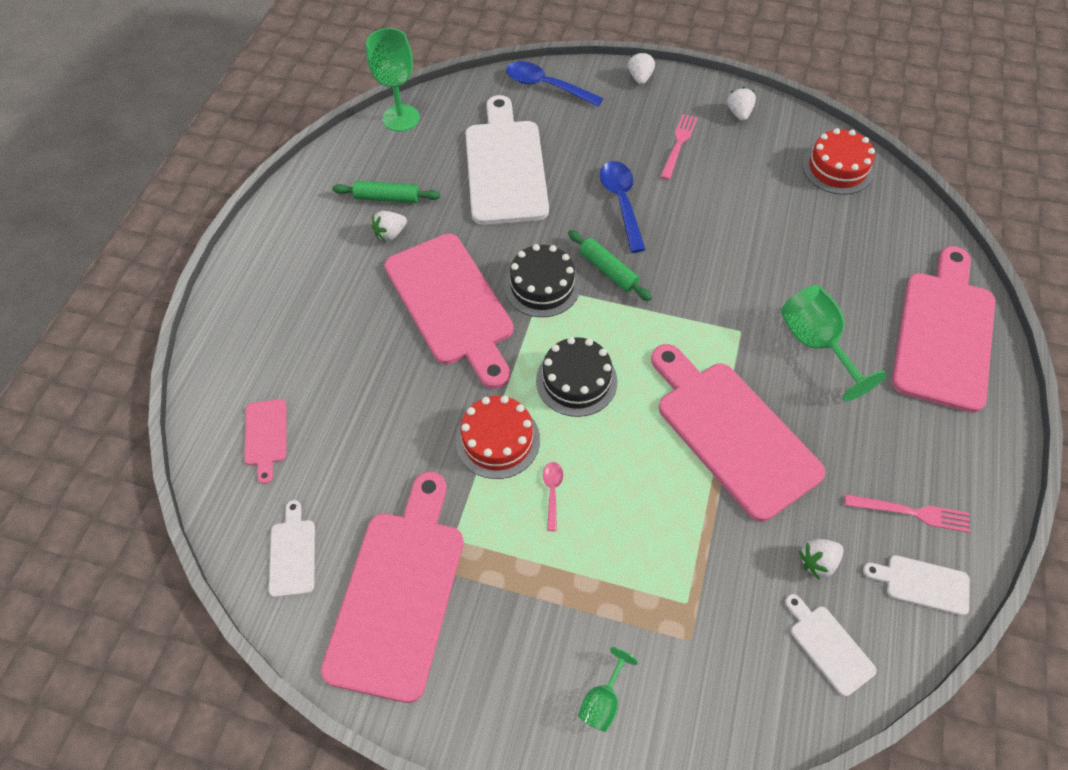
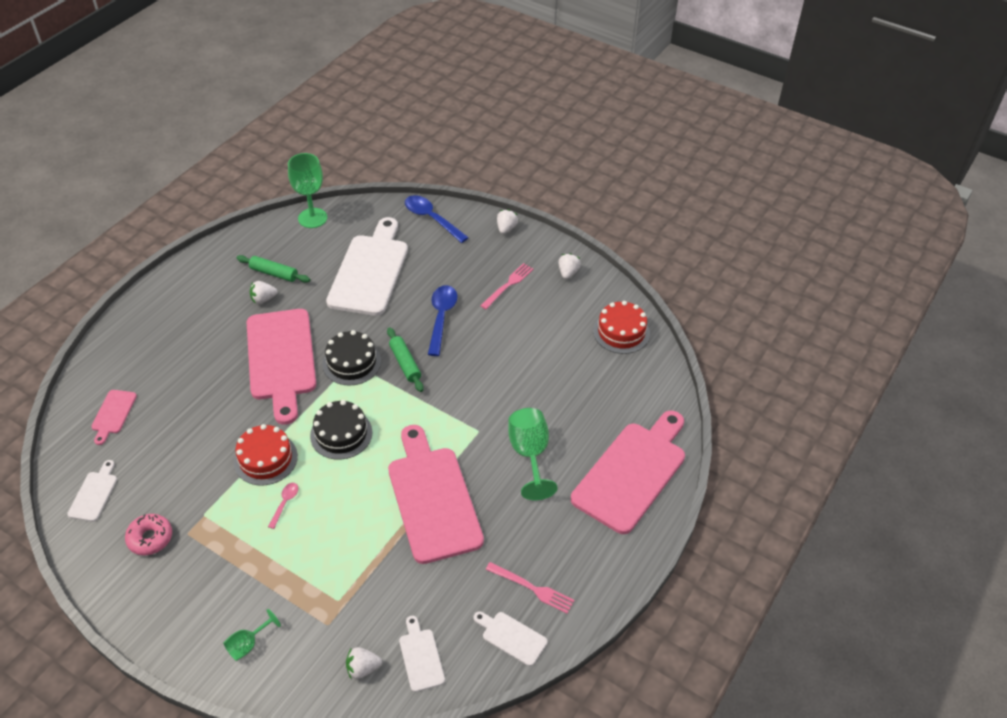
camera: 15 degrees right, 10 degrees down
(399, 593) = (150, 538): pink cutting board -> pink donut
(817, 562) = (445, 601): white strawberry -> white strawberry (363, 668)

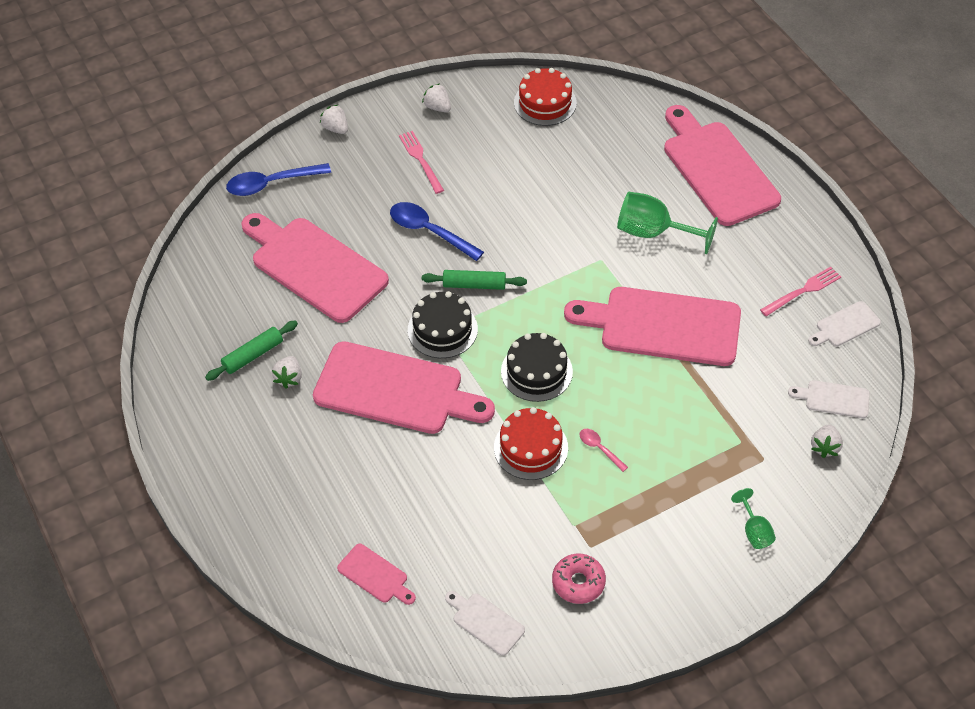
camera: 60 degrees left, 5 degrees up
(312, 218) = (185, 289): green goblet -> none
(370, 271) = (314, 266): white cutting board -> pink cutting board

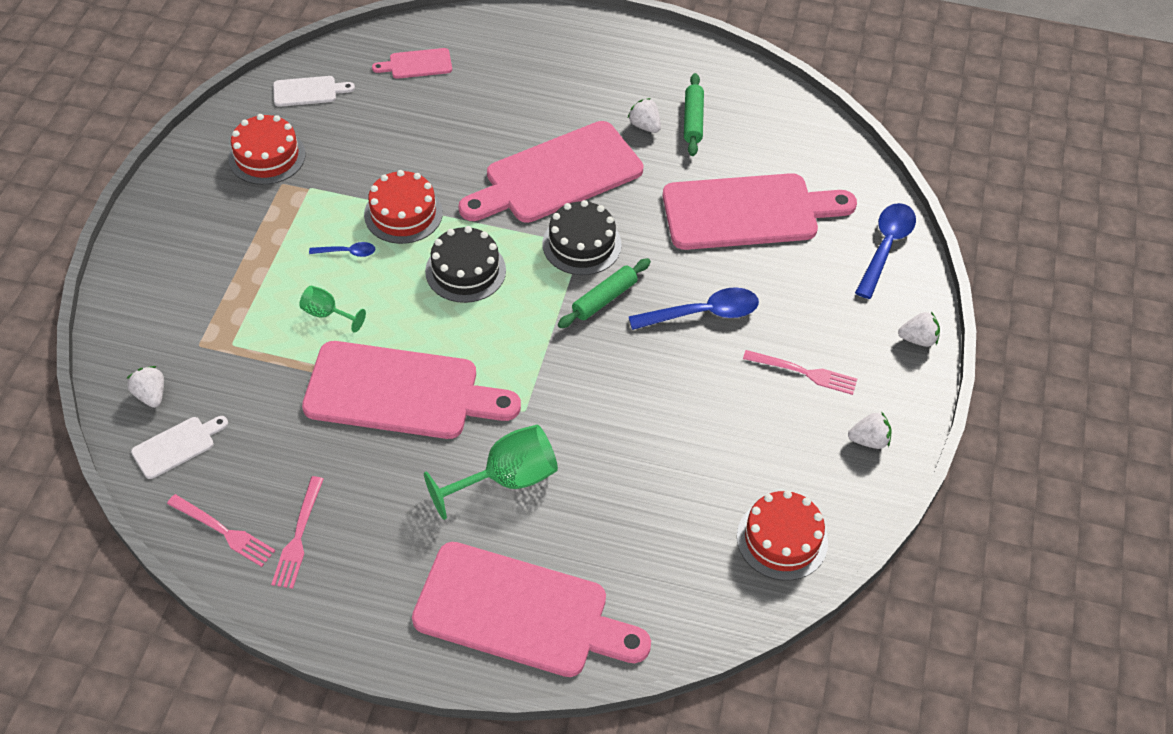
camera: 130 degrees right, 0 degrees up
(578, 582) = (267, 156): pink donut -> red cake
(599, 448) = (347, 252): pink spoon -> blue spoon
(662, 326) = (400, 392): pink cutting board -> pink cutting board turned 45 degrees clockwise
(754, 531) = (159, 284): green goblet -> green goblet (327, 314)
(845, 325) = (224, 532): white cutting board -> pink fork

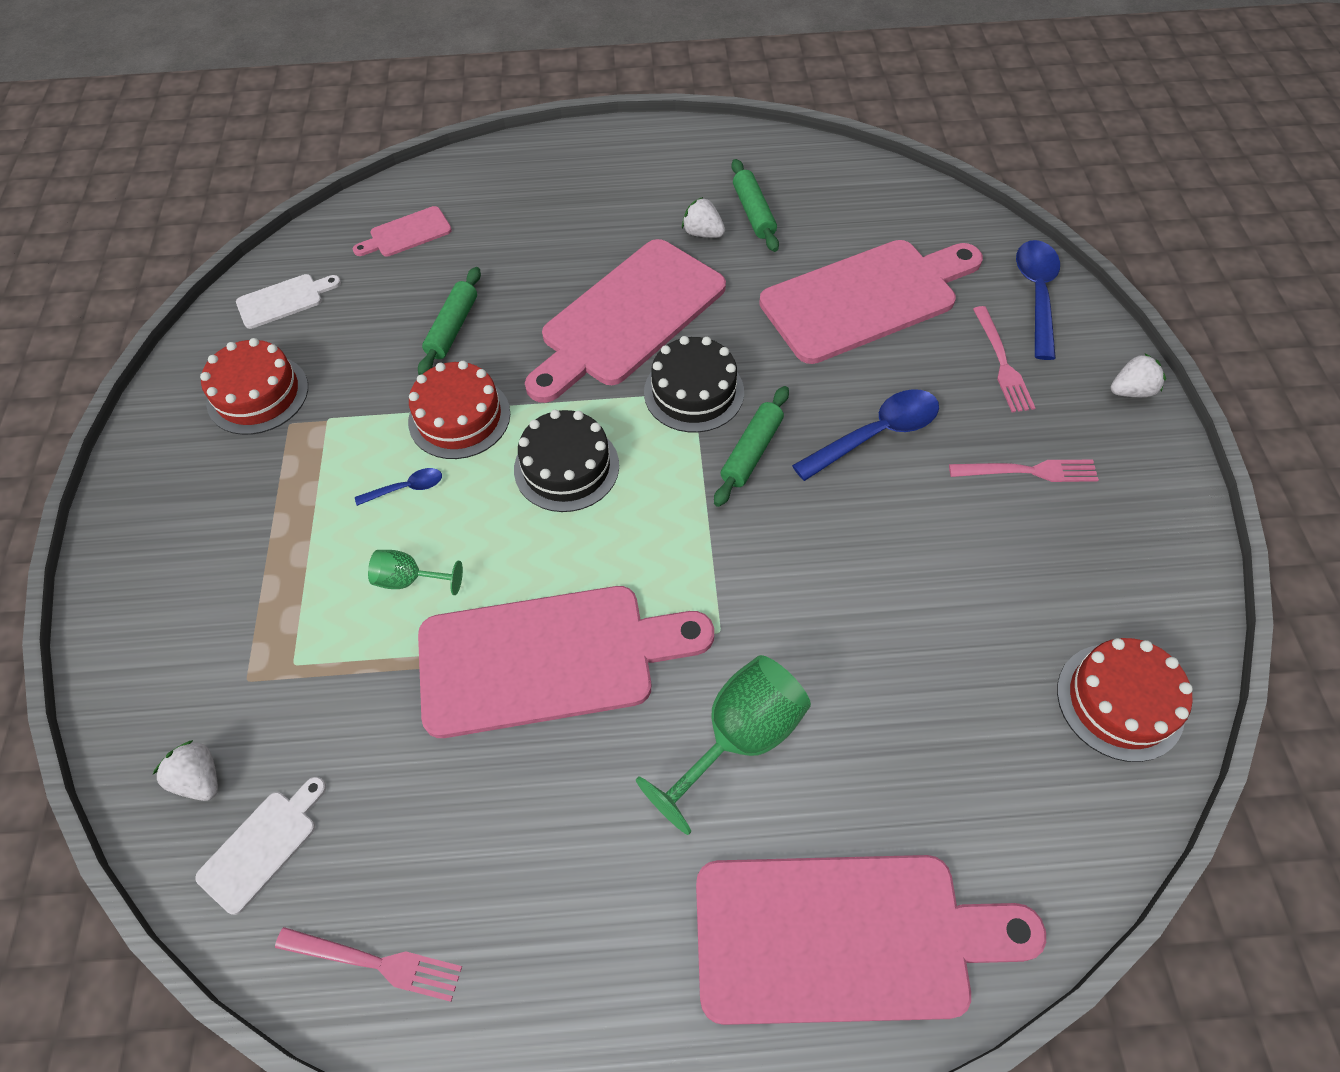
camera: 15 degrees left, 5 degrees up
(298, 536) = (488, 930): pink fork -> pink fork (1002, 363)
(423, 147) = (453, 328): none -> green rolling pin
(869, 440) = (1147, 533): white strawberry -> none

